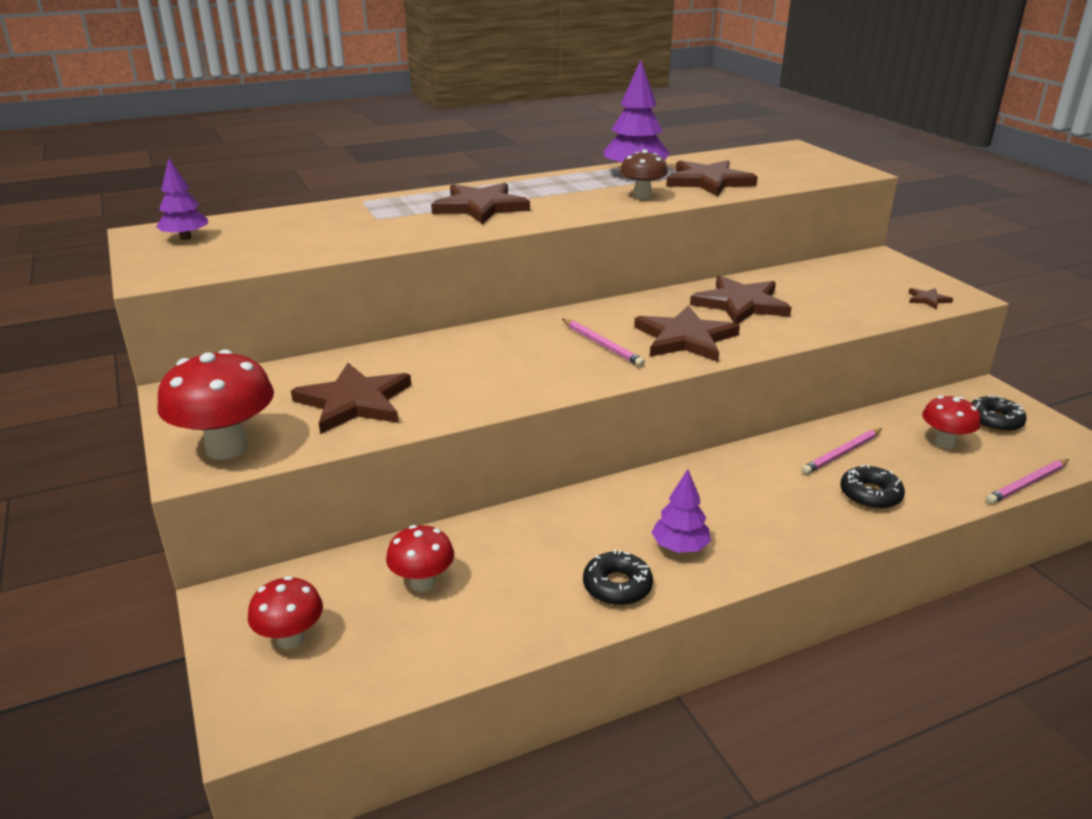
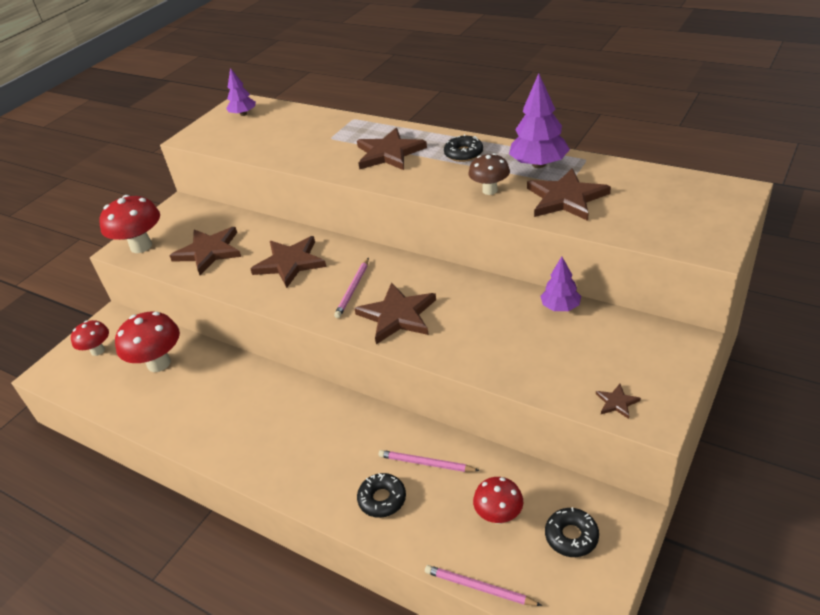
camera: 60 degrees right, 10 degrees up
(422, 583) = (159, 363): red mushroom -> red mushroom, size x1.64
(617, 586) = (200, 430): black donut -> black donut (463, 154)
(680, 547) = (252, 436): purple tree -> purple tree (560, 307)
(741, 304) = (484, 313): brown star -> brown star (290, 263)

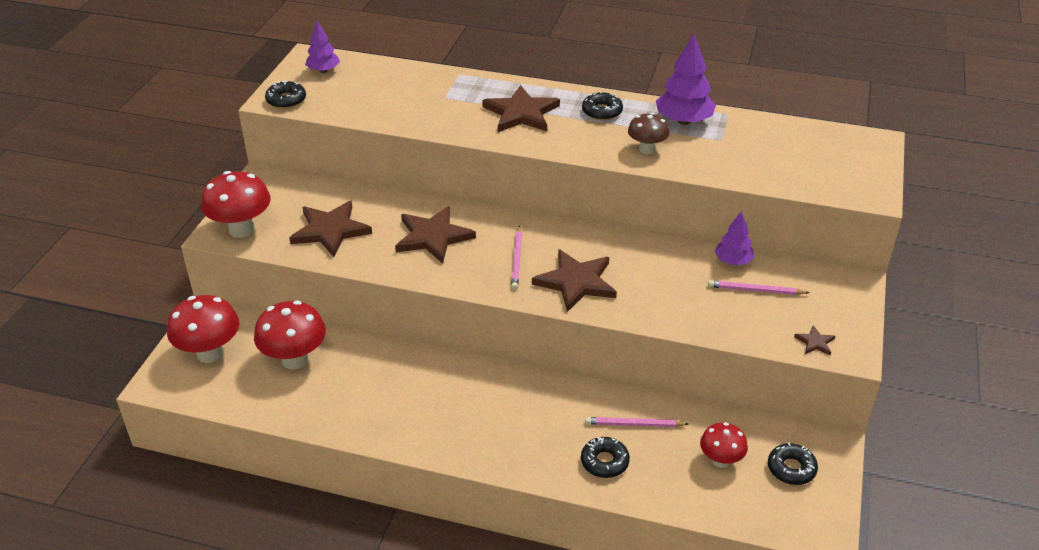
camera: 20 degrees left, 0 degrees up
(98, 351) = (210, 353): red mushroom -> red mushroom, size x1.64
(200, 137) = (286, 100): none -> black donut
(479, 588) = (726, 523): pink pencil -> pink pencil (755, 290)
(566, 198) = (724, 154): brown star -> none

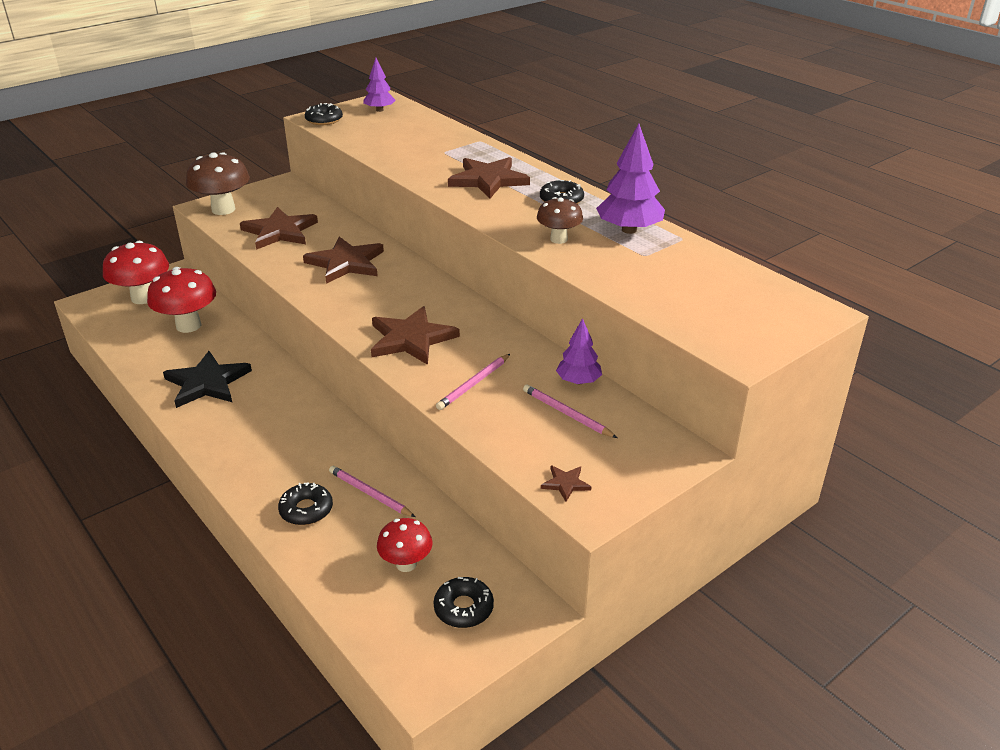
camera: 35 degrees right, 5 degrees down
(241, 229) = (223, 209): red mushroom -> brown mushroom
(386, 403) = (207, 383): none -> black star
(517, 259) = (387, 303): pink pencil -> pink pencil (474, 384)

